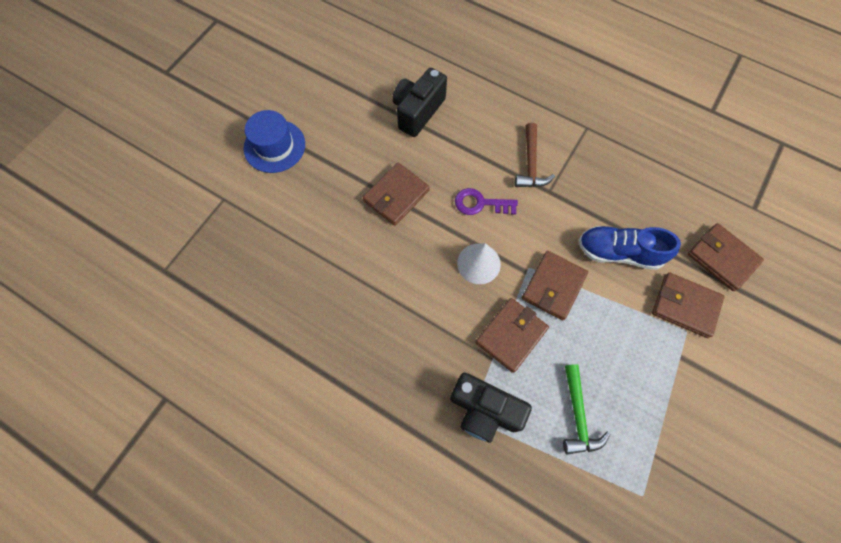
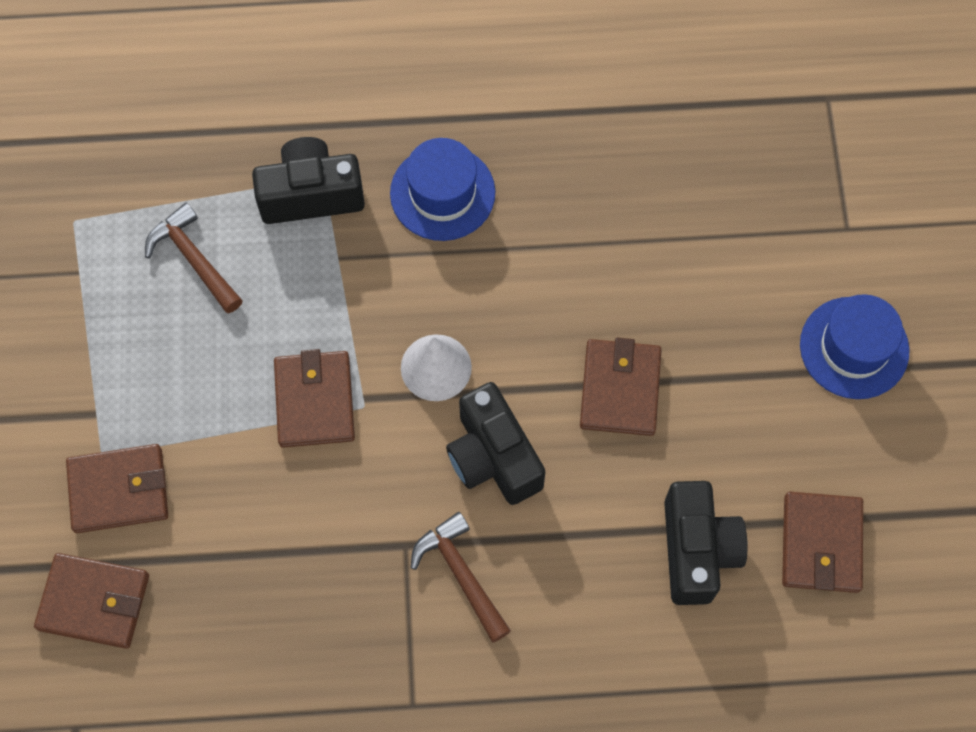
camera: 145 degrees right, 0 degrees up
(408, 358) = (442, 193): none -> blue hat
(480, 203) = (493, 457): purple key -> black camera
(511, 335) = (332, 301): brown wallet -> brown wallet (821, 544)
(578, 415) = (194, 259): green hammer -> brown hammer
(619, 252) = (249, 512): blue shoe -> none

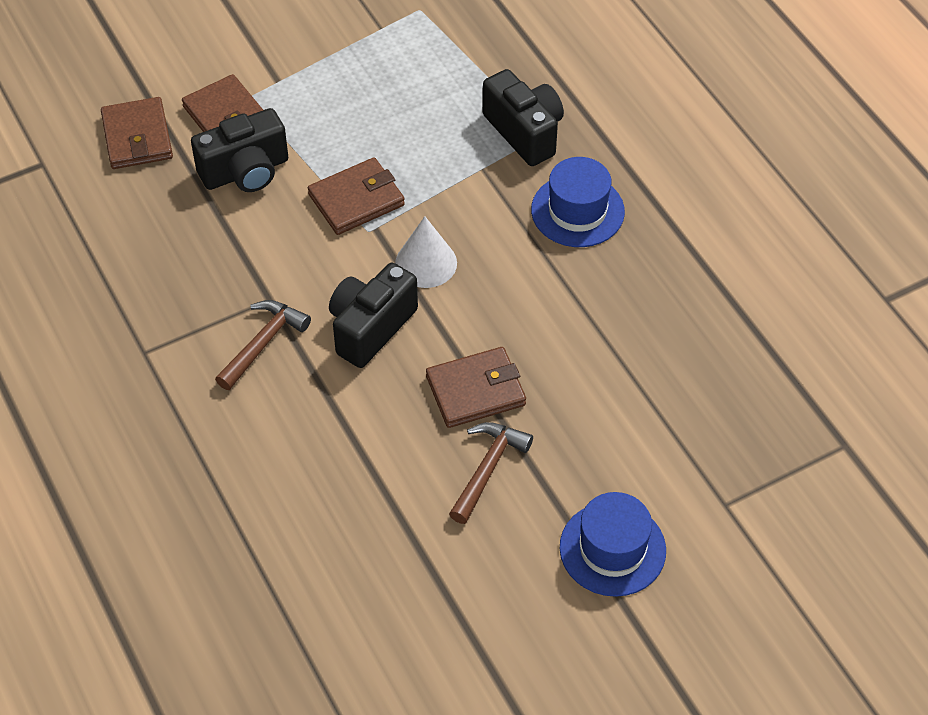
camera: 65 degrees right, 15 degrees down
(194, 259) = (430, 86): brown hammer -> brown hammer (487, 469)
(697, 550) = (363, 495): black camera -> black camera (245, 171)
(821, 544) = (415, 586): brown wallet -> none

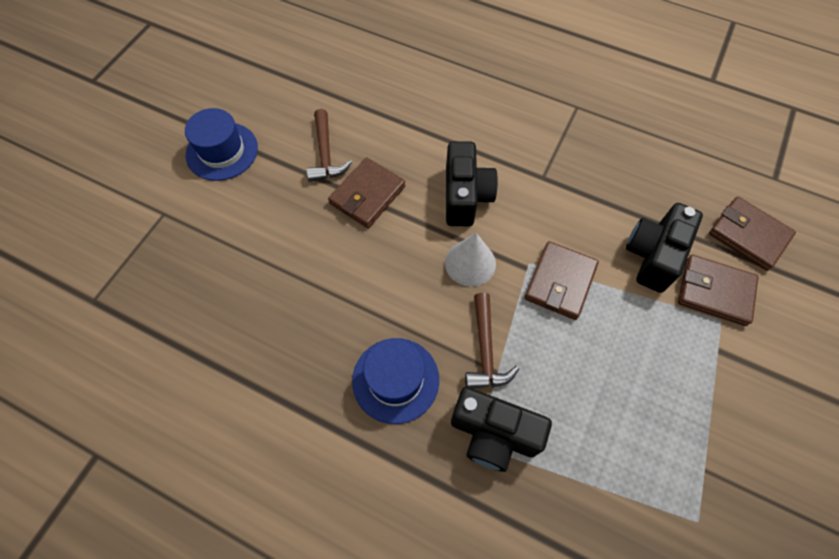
camera: 145 degrees right, 10 degrees up
(263, 343) = (518, 149): brown hammer -> brown hammer (485, 350)

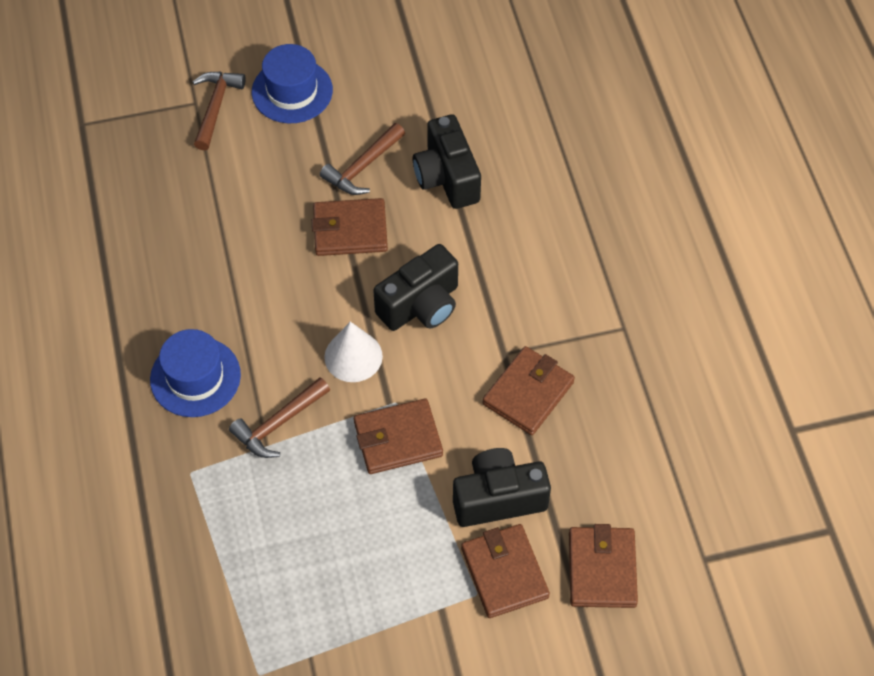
camera: 50 degrees right, 5 degrees down
(182, 204) = (215, 107): none -> brown hammer
(493, 434) = (208, 478): black camera -> black camera (447, 177)
(584, 185) = (528, 393): none -> brown wallet

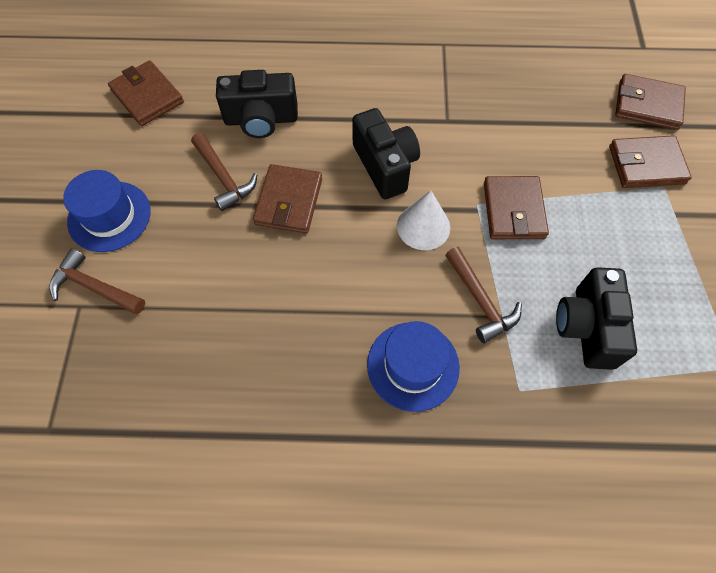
camera: 75 degrees left, 5 degrees up
(498, 498) = (580, 154): black camera -> black camera (586, 327)
(528, 393) = (488, 113): brown wallet -> brown wallet (147, 96)

